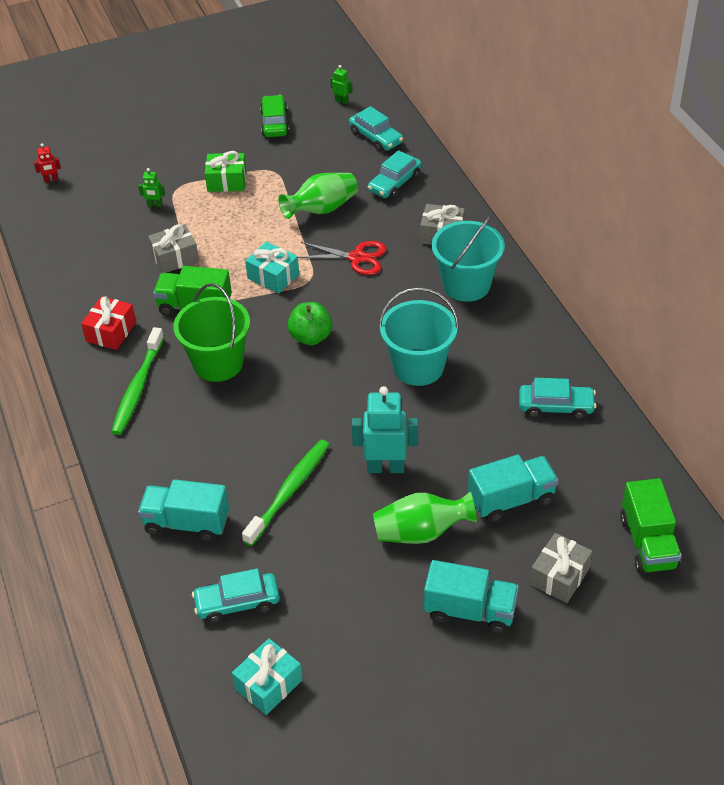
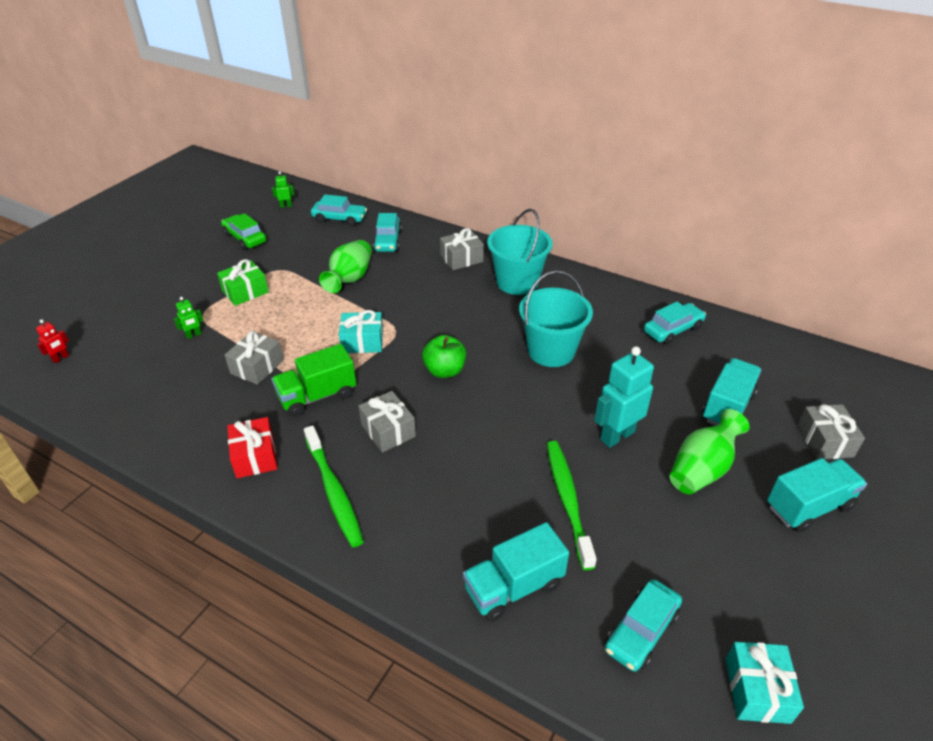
camera: 40 degrees left, 5 degrees down
(218, 363) = (388, 430): green bucket -> grey gift
(357, 258) = (416, 299): red scissors -> none
(648, 543) = (839, 384): green truck -> none

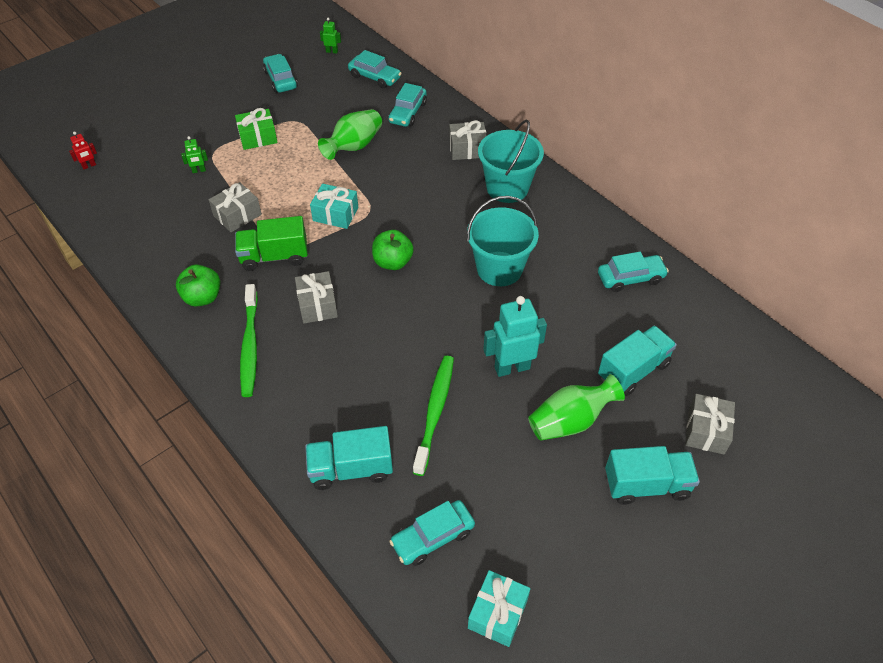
camera: 20 degrees right, 10 degrees up
(245, 238) = (281, 80): green car -> turquoise car
(255, 456) = (202, 297): red gift -> green apple

